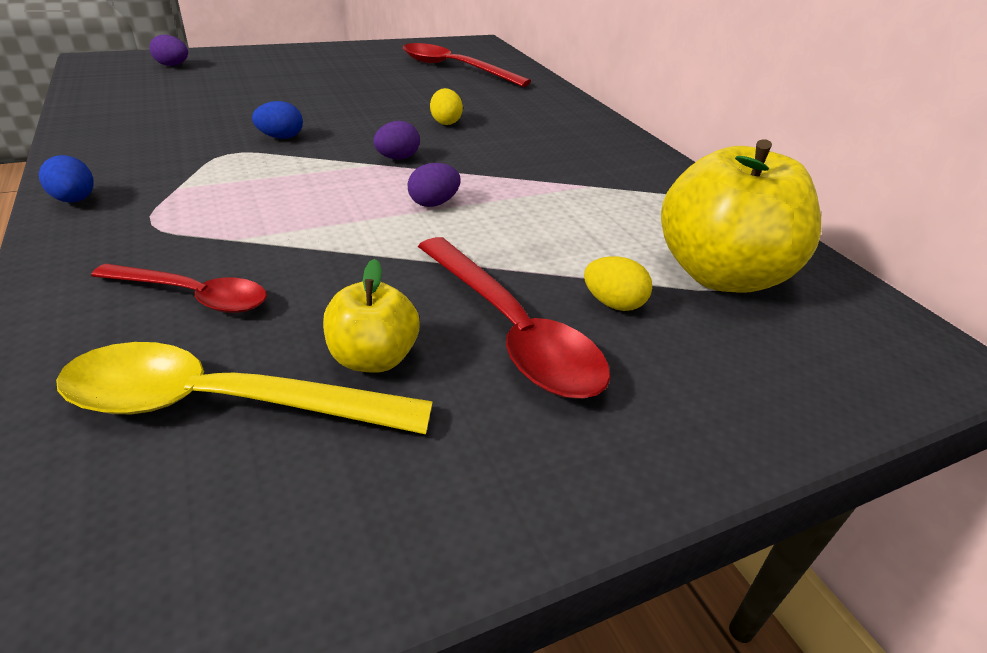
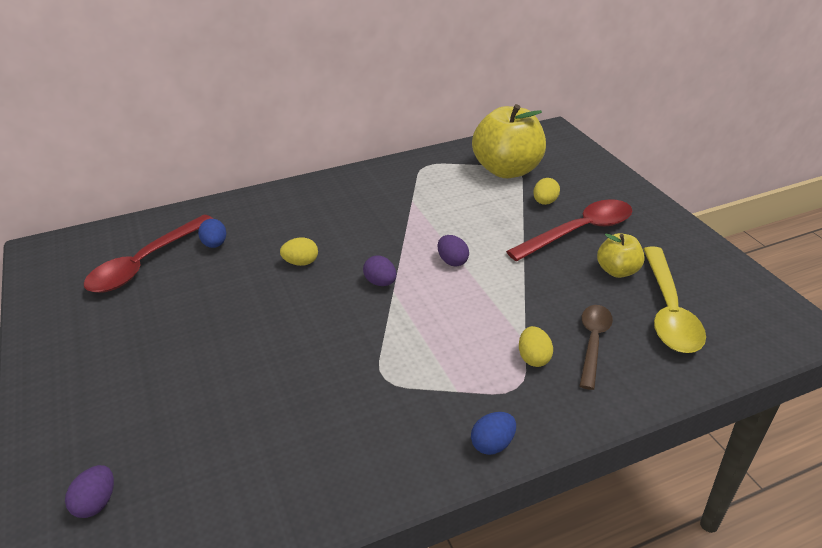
camera: 85 degrees left, 0 degrees up
(194, 296) = (593, 342): red spoon -> brown spoon
(195, 241) = (533, 358): none -> yellow egg
(281, 137) = (345, 352): blue egg -> blue egg (215, 244)

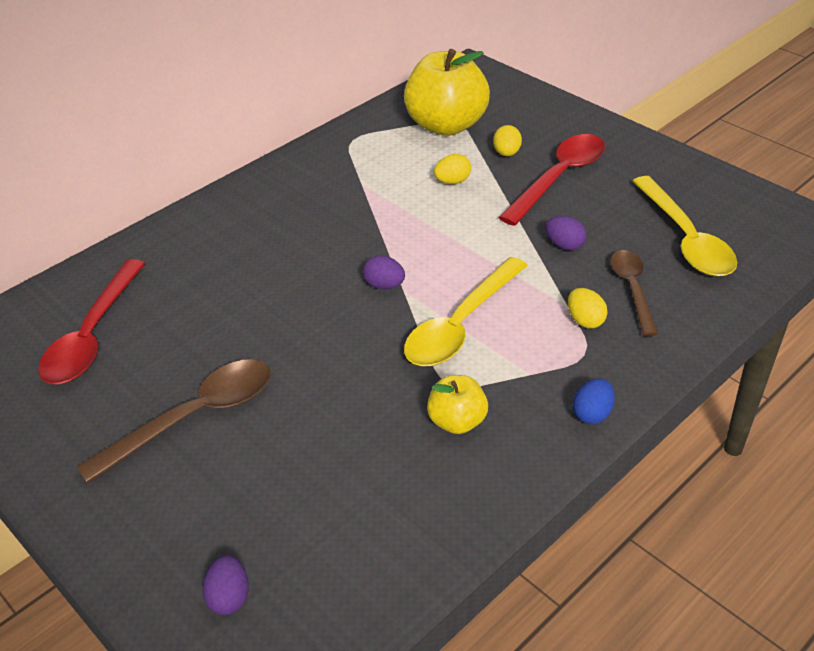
camera: 20 degrees left, 5 degrees up
(172, 346) = (194, 417): none -> brown spoon
(215, 244) = (163, 291): blue egg -> none
(301, 263) = (281, 286): yellow egg -> yellow egg (452, 181)
(422, 332) = (460, 325): none -> yellow spoon
(452, 261) = (447, 242): purple egg -> purple egg (564, 245)
(617, 271) = (618, 210): yellow apple -> yellow apple (457, 421)

